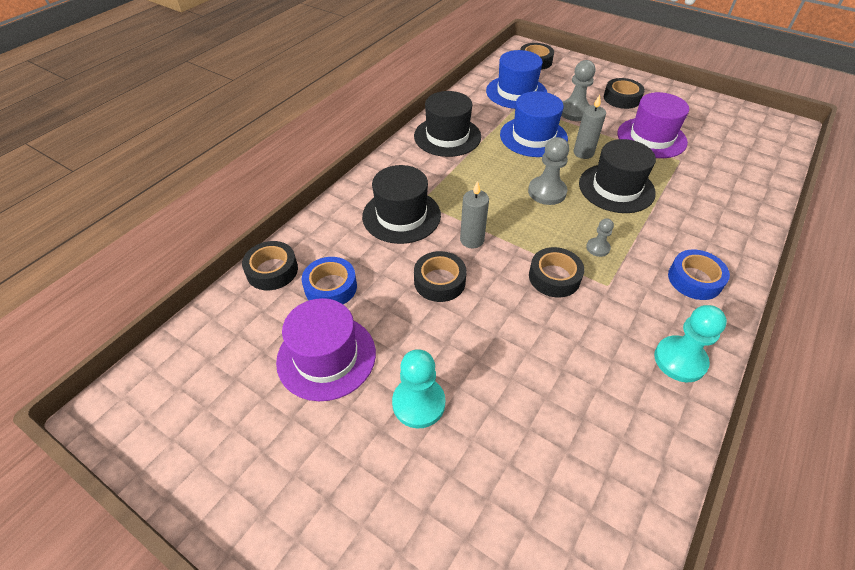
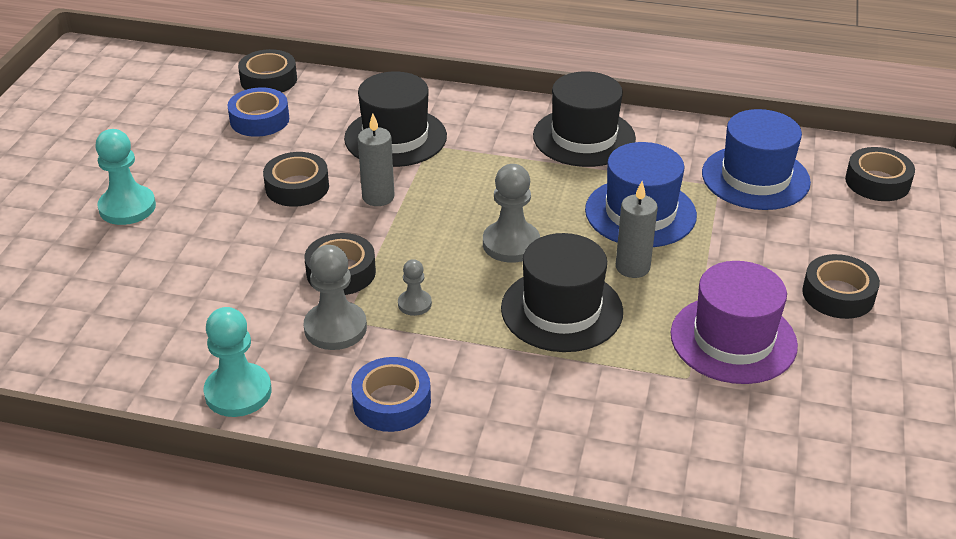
camera: 70 degrees right, 10 degrees down
(326, 357) = (168, 141): purple hat -> none
(574, 112) = (746, 245): grey pawn -> grey pawn (335, 328)

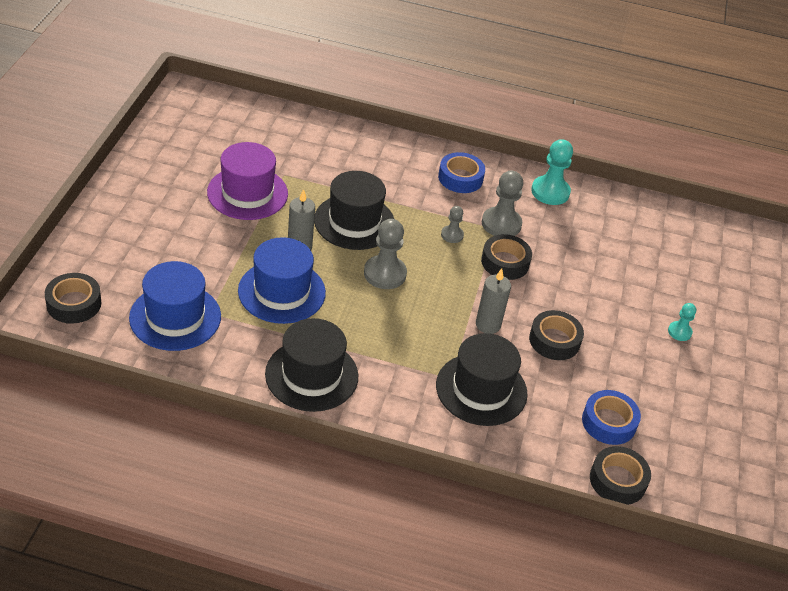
camera: 175 degrees right, 5 degrees up
(127, 207) = (679, 332): turquoise pawn -> turquoise pawn, size x0.55
(838, 294) = (163, 215): black tape -> none

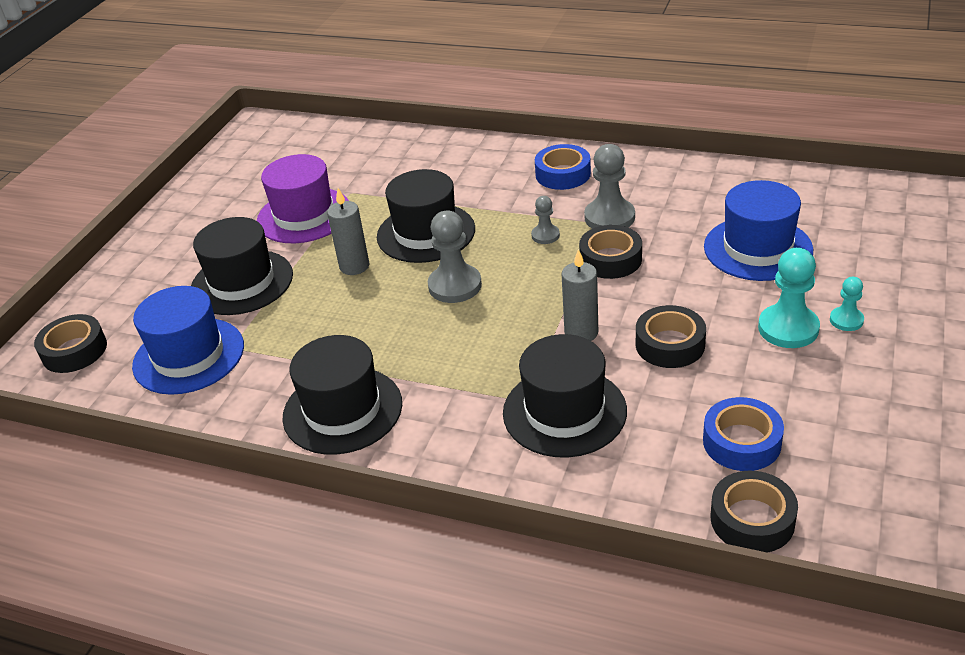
camera: 15 degrees right, 5 degrees down
(206, 253) = (242, 282): none -> black hat
(281, 292) = (323, 317): blue hat -> blue hat (757, 248)
(550, 192) = (675, 177): turquoise pawn -> turquoise pawn (788, 328)

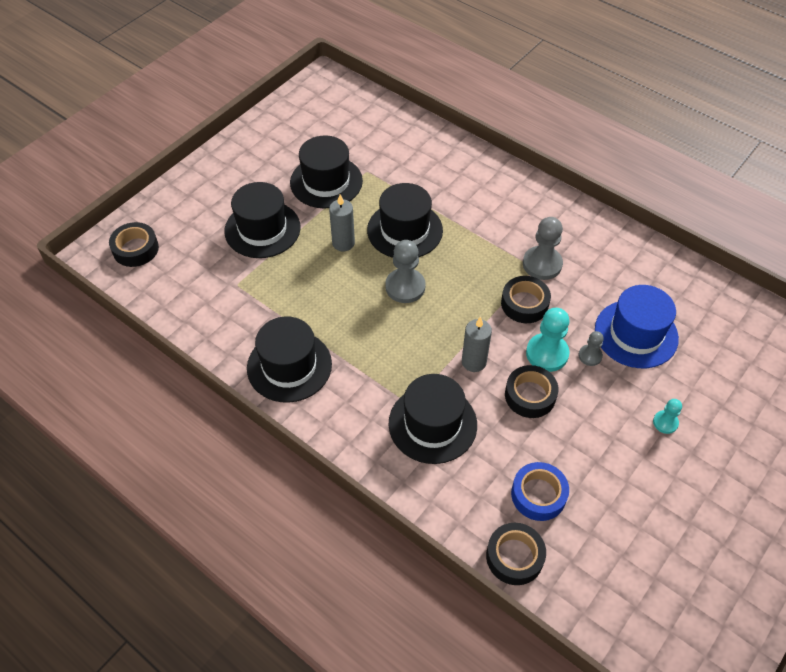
camera: 15 degrees right, 15 degrees up
(188, 356) = (206, 281): blue hat -> none
(304, 215) = (326, 182): purple hat -> black hat
(545, 235) = (488, 264): grey pawn -> grey pawn (590, 356)
(563, 174) = (527, 209): blue tape -> none
(788, 328) = (620, 413): turquoise pawn -> turquoise pawn (547, 353)

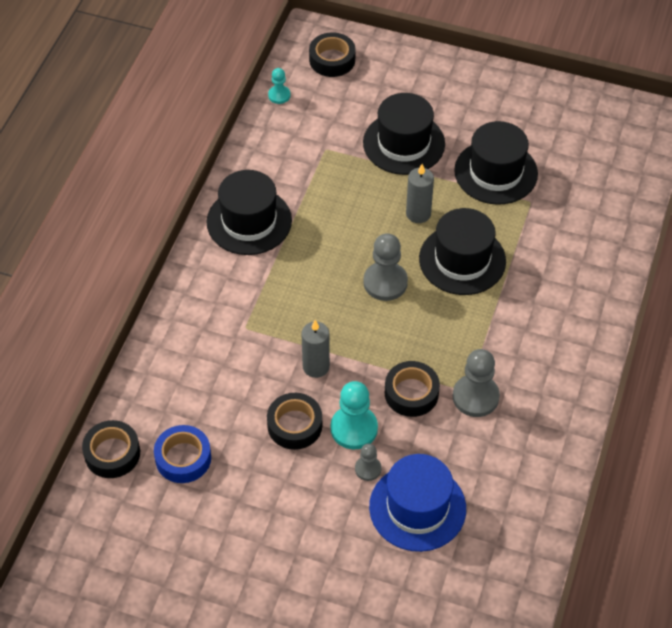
camera: 70 degrees right, 0 degrees up
(432, 424) = (229, 352): black hat -> none
(665, 422) = (310, 556): turquoise pawn -> turquoise pawn (279, 95)

